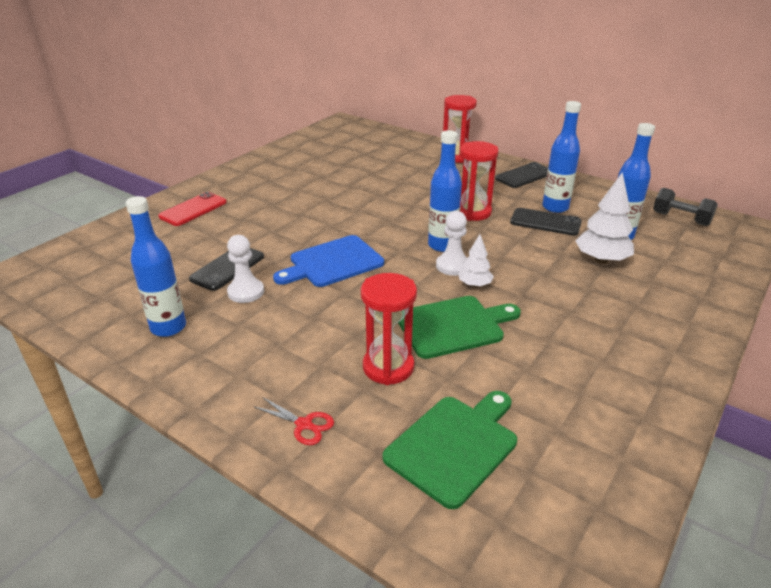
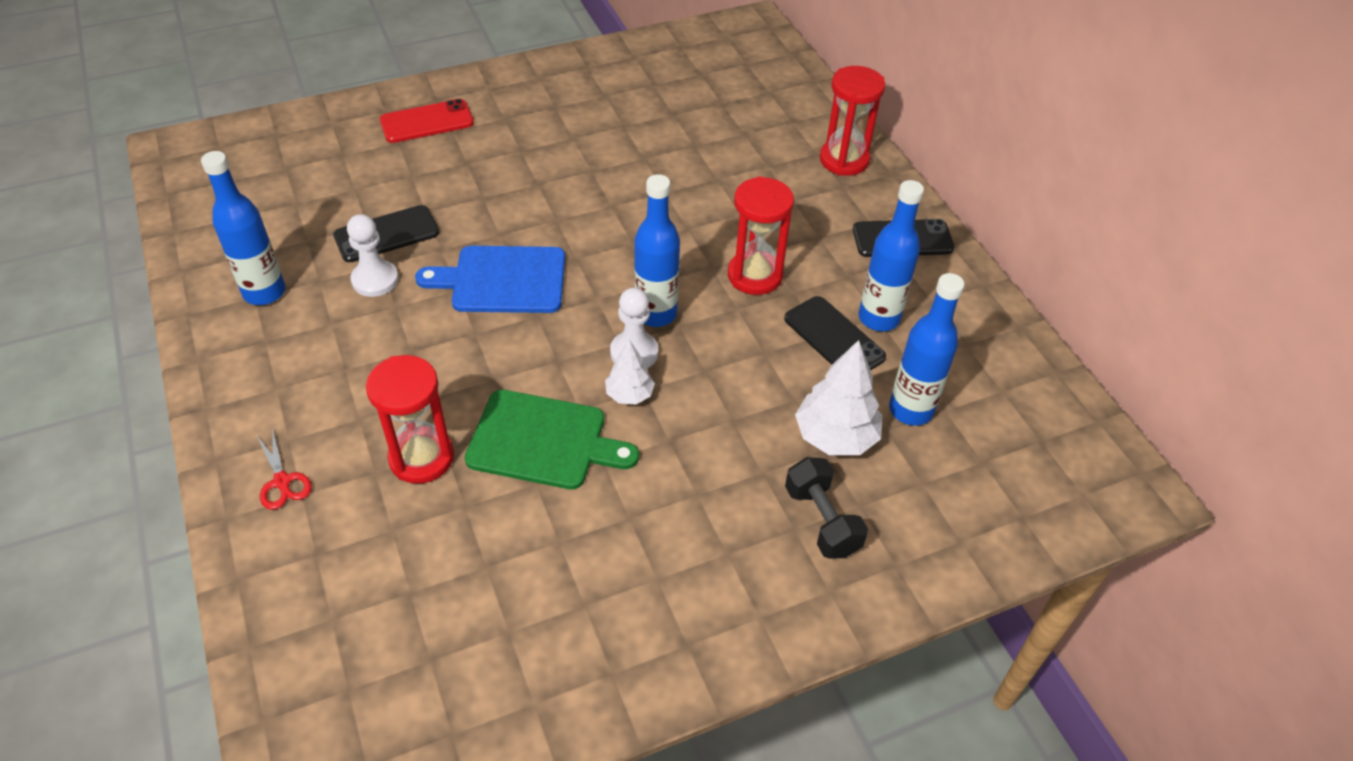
camera: 30 degrees right, 15 degrees up
(454, 445) = (391, 587): green cutting board -> none
(680, 219) = (1045, 424): black dumbbell -> black dumbbell (822, 520)

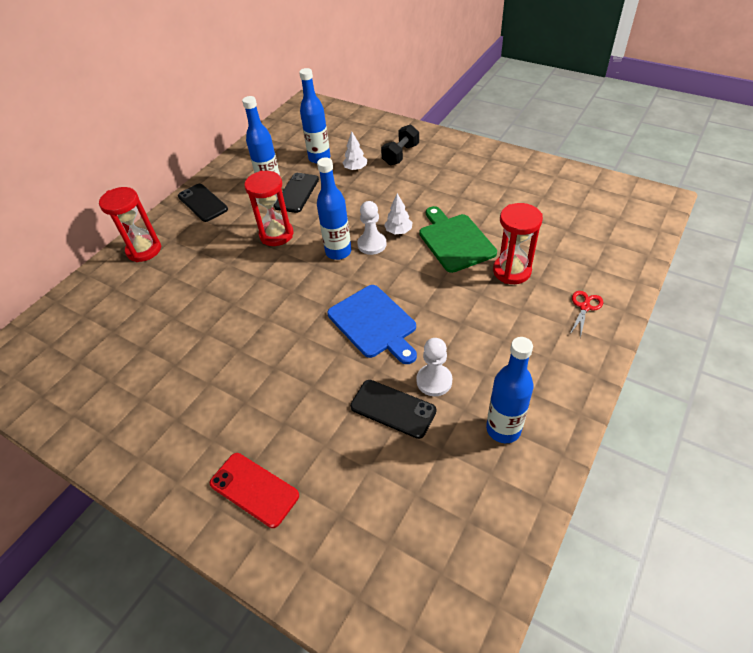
camera: 120 degrees left, 0 degrees up
(835, 437) = (355, 169): white tree -> white tree, size x0.59

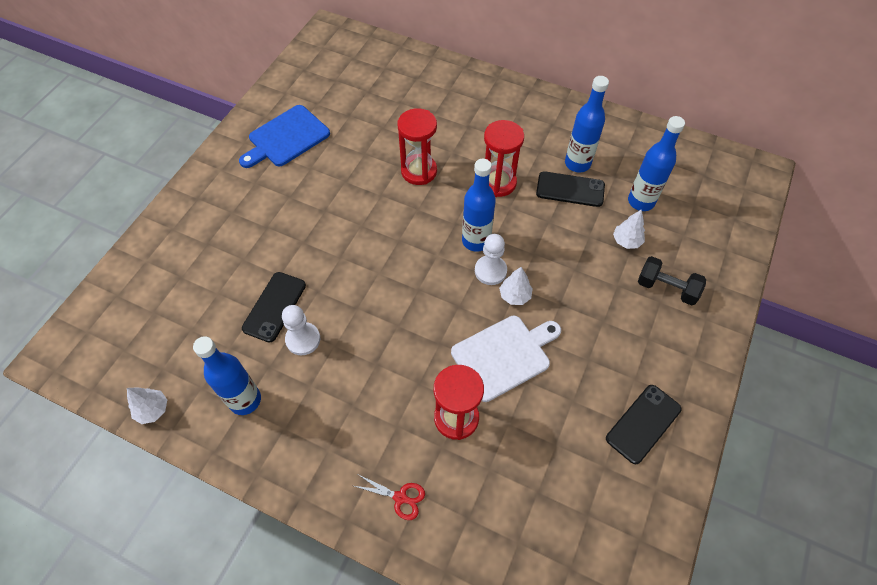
camera: 80 degrees right, 10 degrees up
(144, 250) = (467, 85): red hourglass -> red hourglass (419, 171)
(203, 203) = (541, 112): black phone -> black phone (643, 424)
(254, 489) = (209, 218): red phone -> none
(374, 323) = (375, 283): blue cutting board -> blue cutting board (286, 138)
(455, 241) = (504, 355): green cutting board -> white cutting board
(520, 524) = (153, 410): none -> white tree

